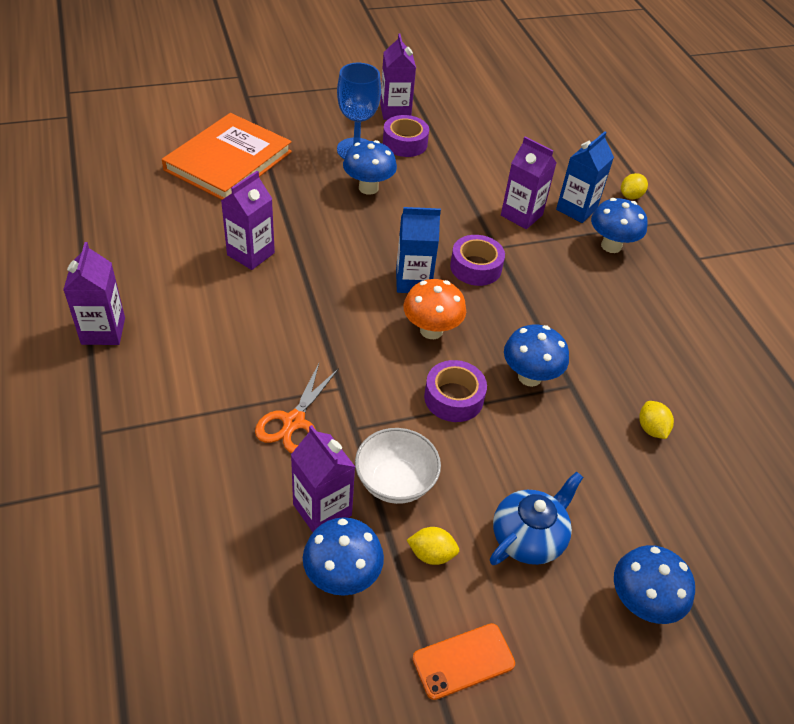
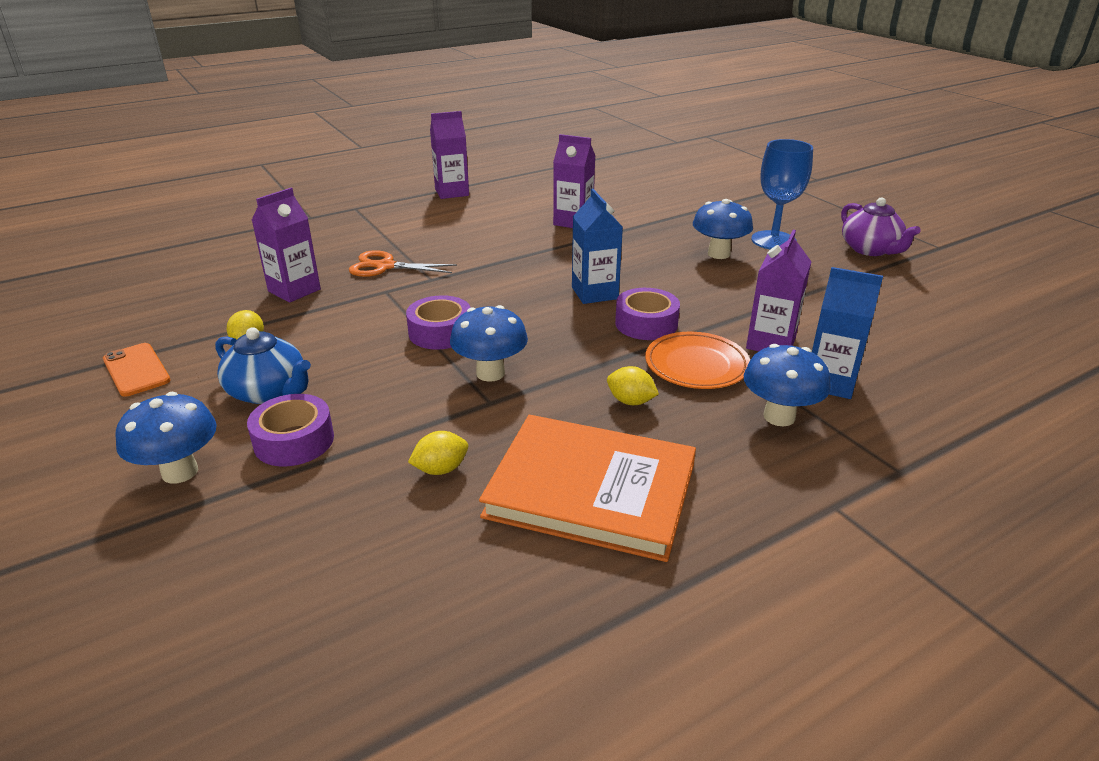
camera: 80 degrees right, 15 degrees down
(228, 161) = (687, 195): orange book -> orange book (591, 490)
(342, 576) = (228, 307): blue mushroom -> none
(395, 111) = (870, 249): purple carton -> purple teapot
(395, 482) = (328, 316): white bowl -> none
(405, 143) = (819, 261): purple tape -> purple tape (294, 441)
(431, 330) = (529, 310): orange mushroom -> none
(542, 261) = (696, 365): none -> orange plate
(630, 196) = (919, 428): yellow lemon -> yellow lemon (630, 401)

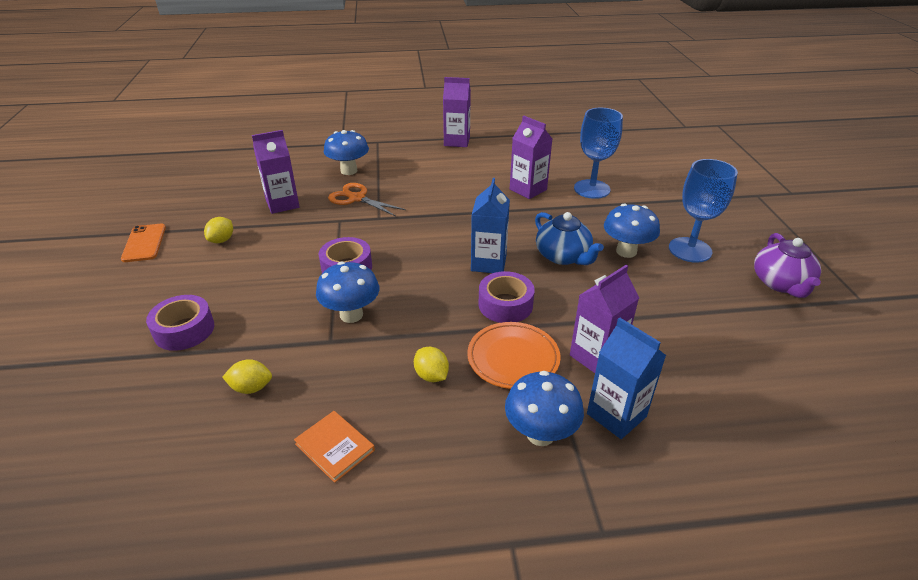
camera: 25 degrees right, 5 degrees up
(180, 472) = (105, 331): blue mushroom -> blue mushroom (349, 171)
(268, 391) = (201, 284): blue teapot -> blue teapot (563, 256)
(591, 490) = (334, 447): orange book -> orange book, size x0.43
(637, 209) = (592, 189): none -> blue goblet

